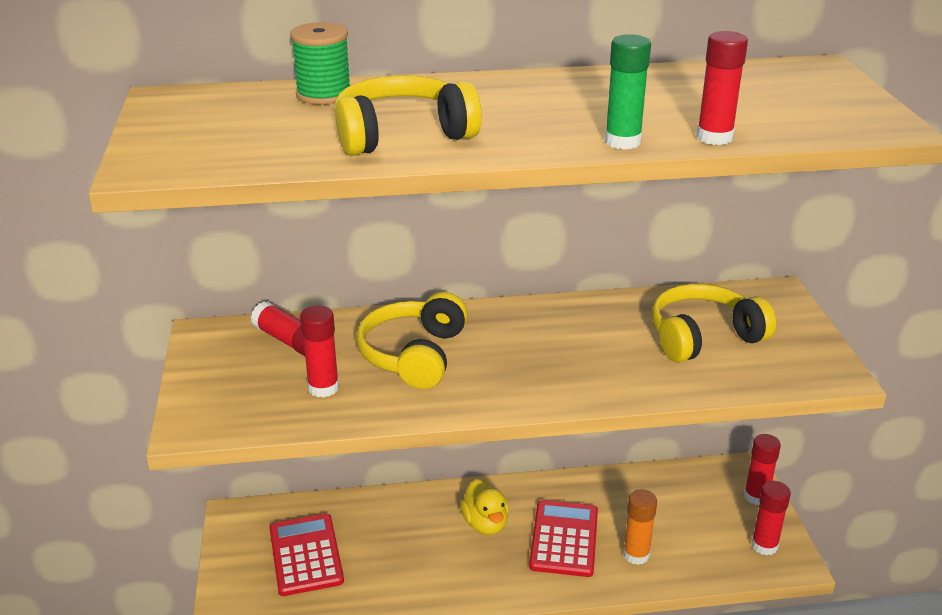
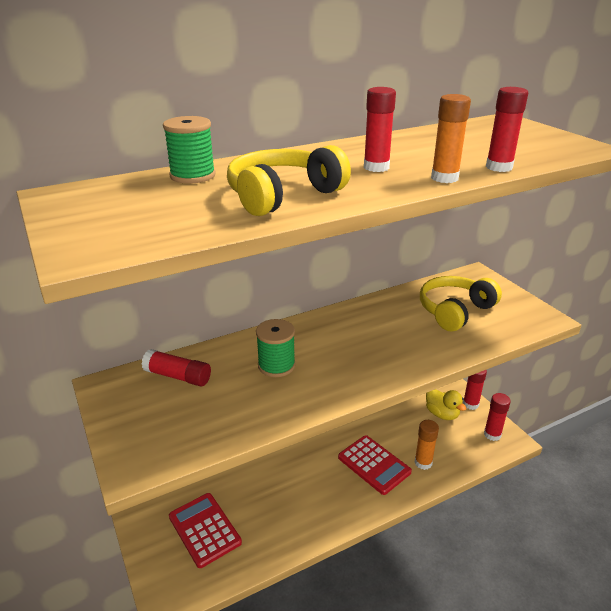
camera: 20 degrees left, 0 degrees up
(323, 388) = (224, 407): red glue stick -> red glue stick (376, 167)
(414, 355) = (276, 365): yellow headphones -> green spool
(485, 524) = (319, 468): yellow duck -> yellow duck (442, 414)
(564, 539) = (374, 464): red calculator -> red calculator turned 150 degrees clockwise
(622, 142) = (444, 178): green glue stick -> orange glue stick

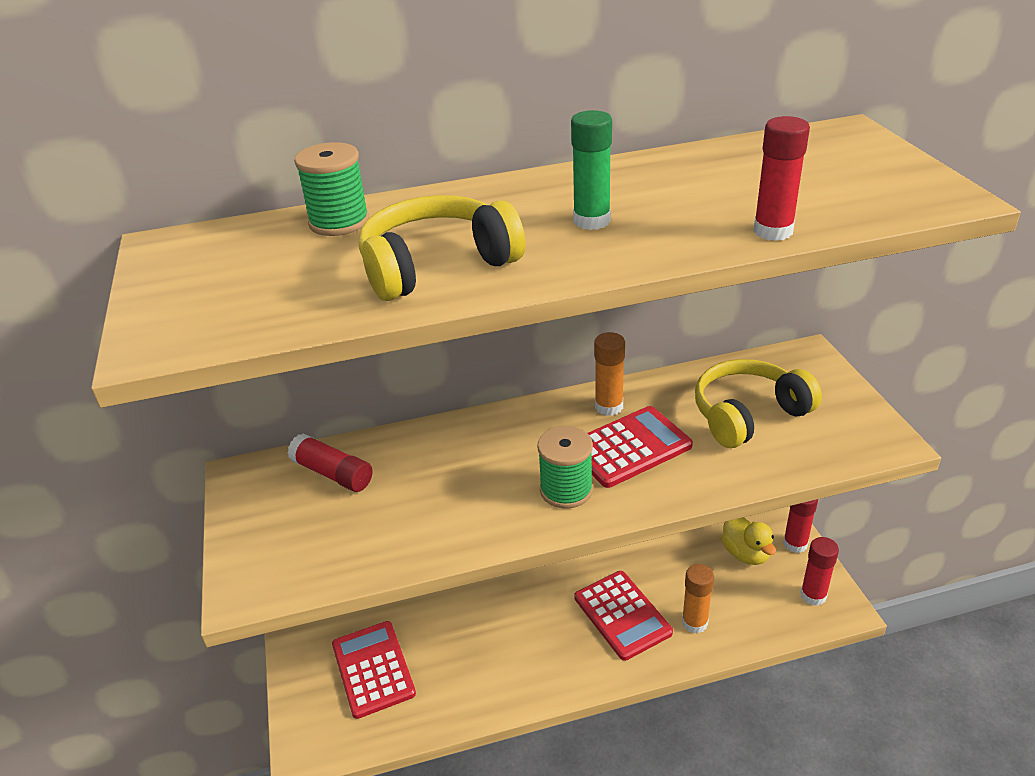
camera: 15 degrees right, 5 degrees up
(276, 365) = (463, 473): green spool -> green spool (566, 490)
(376, 167) = (591, 221): red glue stick -> green glue stick
(386, 338) = (629, 447): none -> red calculator
(444, 178) = (678, 247): orange glue stick -> orange glue stick (609, 406)

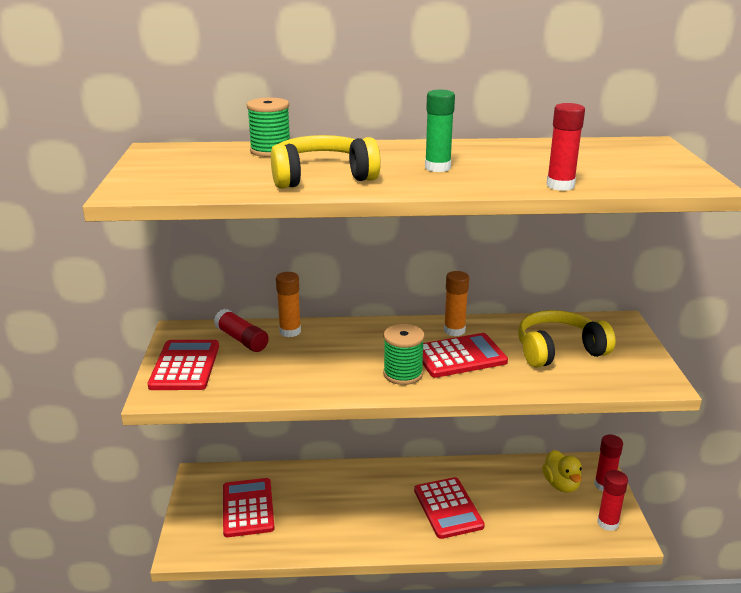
camera: 10 degrees right, 10 degrees down
(267, 534) = (185, 366): none -> red calculator
(694, 622) = (504, 523): orange glue stick -> orange glue stick (290, 331)

